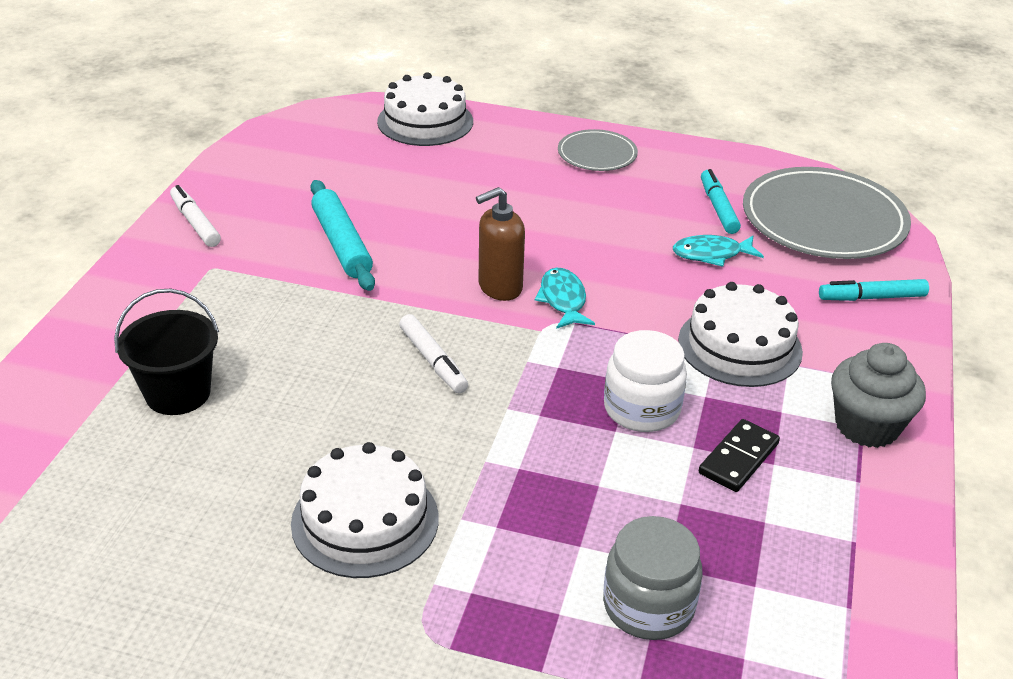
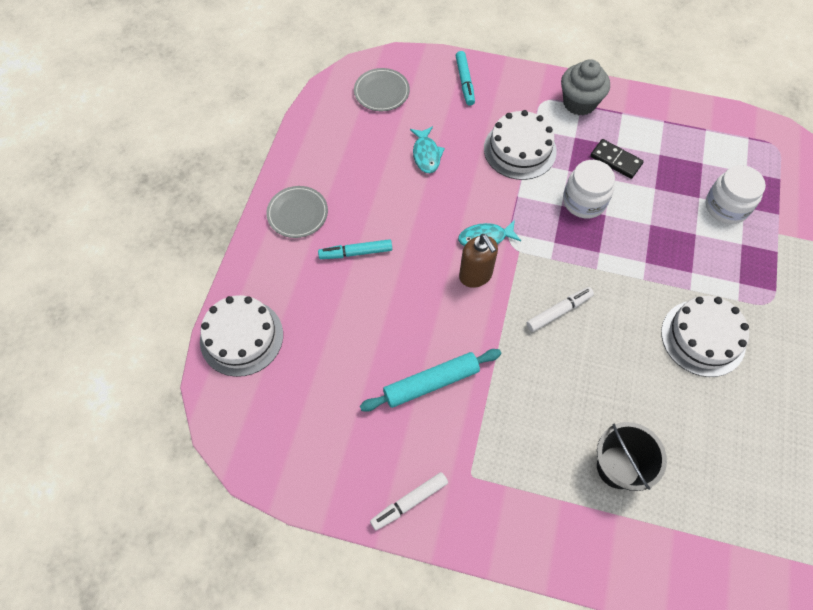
camera: 90 degrees left, 25 degrees up
(648, 606) = (726, 207): grey jar -> white jar
(718, 208) = (370, 146): turquoise marker -> turquoise marker (356, 253)
(823, 219) = (381, 92): grey plate -> grey plate, size x0.52

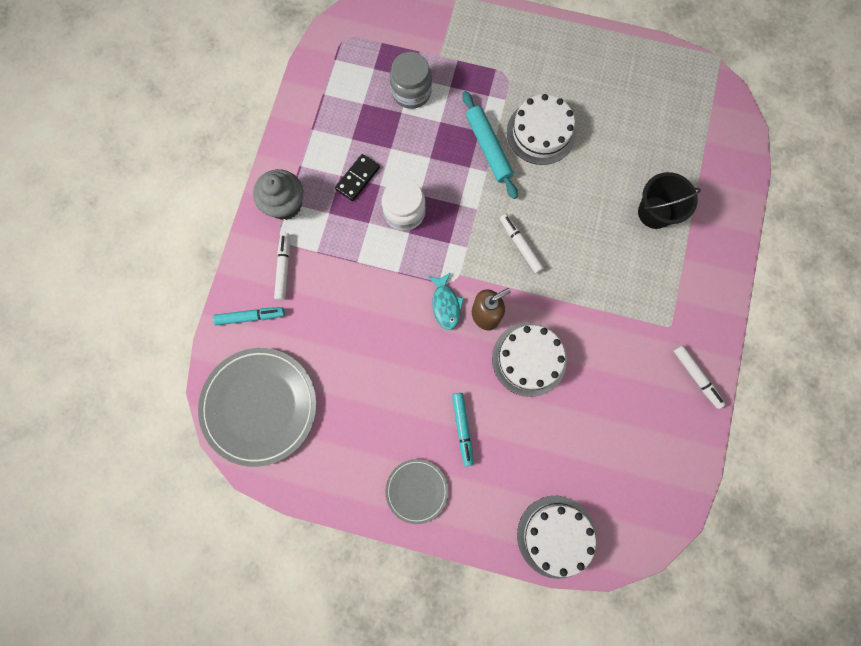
camera: 90 degrees left, 15 degrees up
(381, 92) = (259, 406): grey plate -> grey plate, size x1.91
(426, 154) = (345, 359): turquoise fish -> none
(431, 383) = (592, 358): turquoise rolling pin -> turquoise rolling pin (488, 148)
(514, 104) = (284, 268): none -> white marker
(520, 150) = (342, 266): white cake -> white cake (529, 359)
(726, 207) = (411, 92): white jar -> grey jar

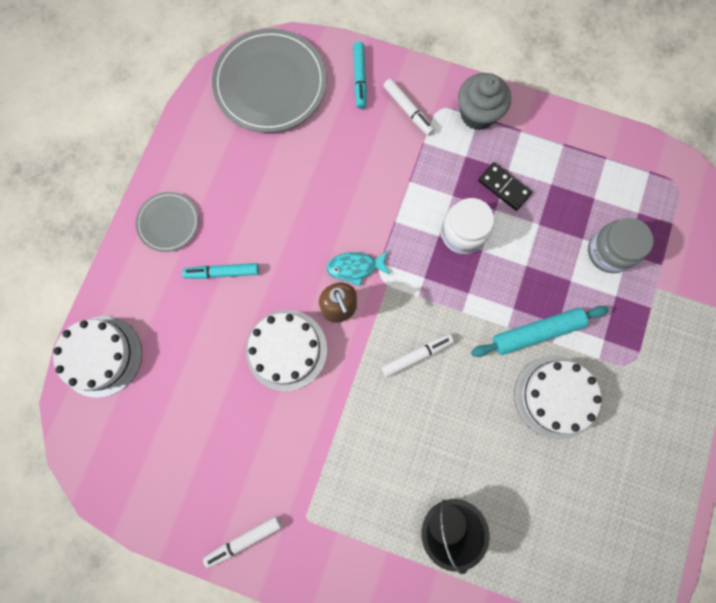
camera: 95 degrees right, 0 degrees up
(284, 268) = (408, 110): white marker -> white marker turned 45 degrees clockwise

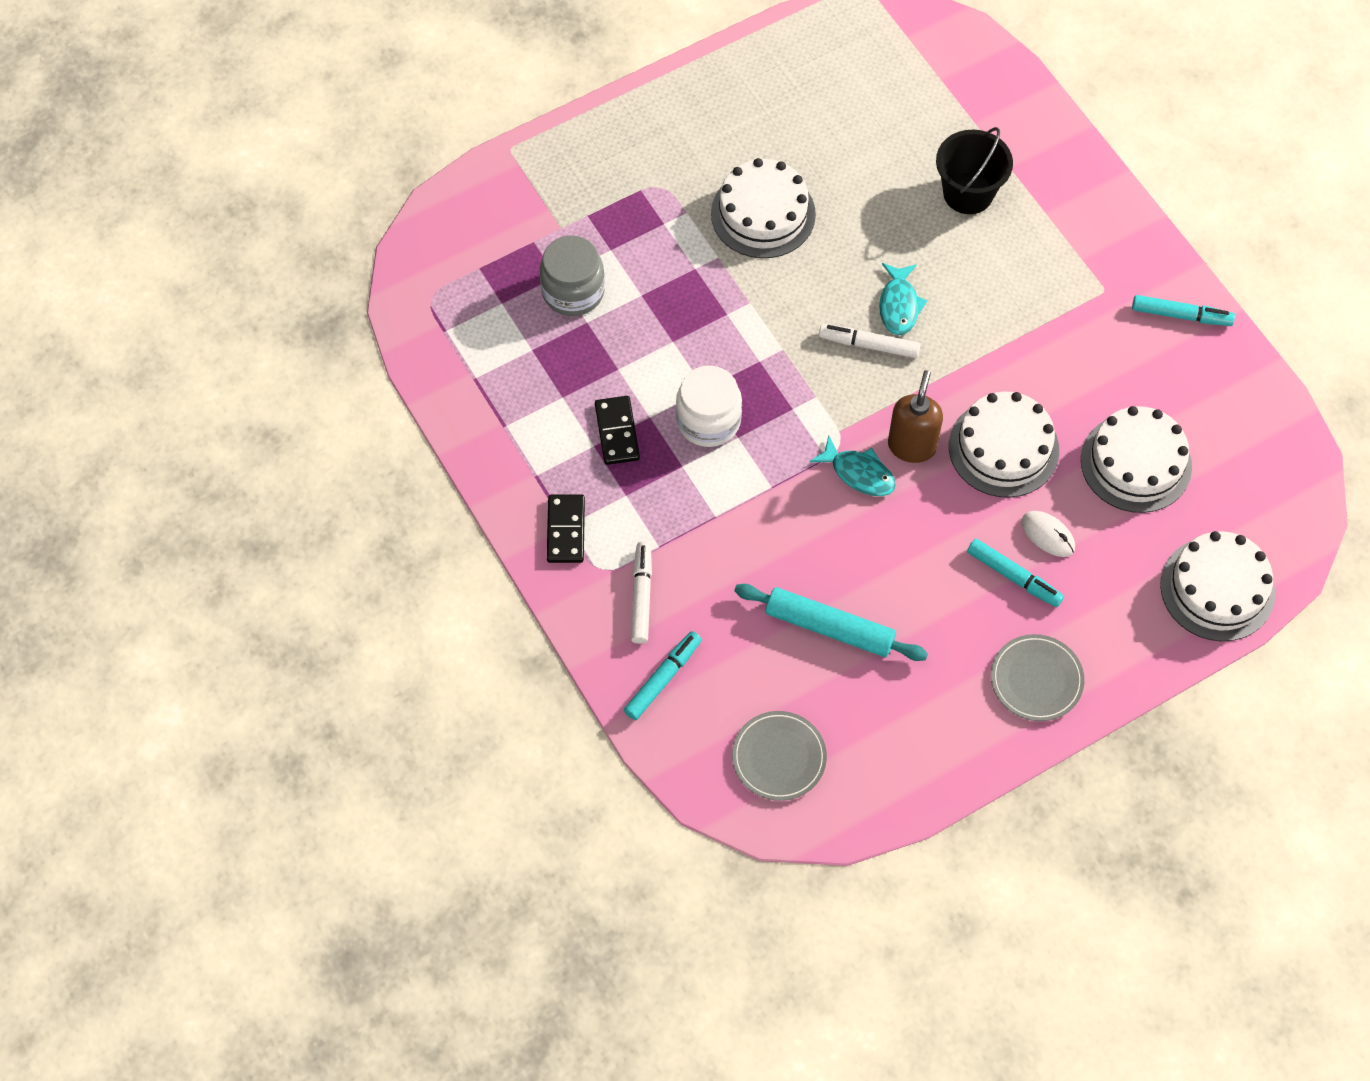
camera: 140 degrees left, 15 degrees down
(202, 403) = (1136, 463): none -> white cake
(221, 313) = (1048, 535): none -> white mouse
(244, 540) = (1181, 315): white marker -> turquoise marker
(270, 84) = (779, 757): grey plate -> grey plate, size x0.52
(421, 398) = (899, 305): none -> turquoise fish
(477, 114) = (565, 530): grey cupcake -> black domino
(536, 332) = (725, 277): turquoise rolling pin -> turquoise rolling pin (829, 628)

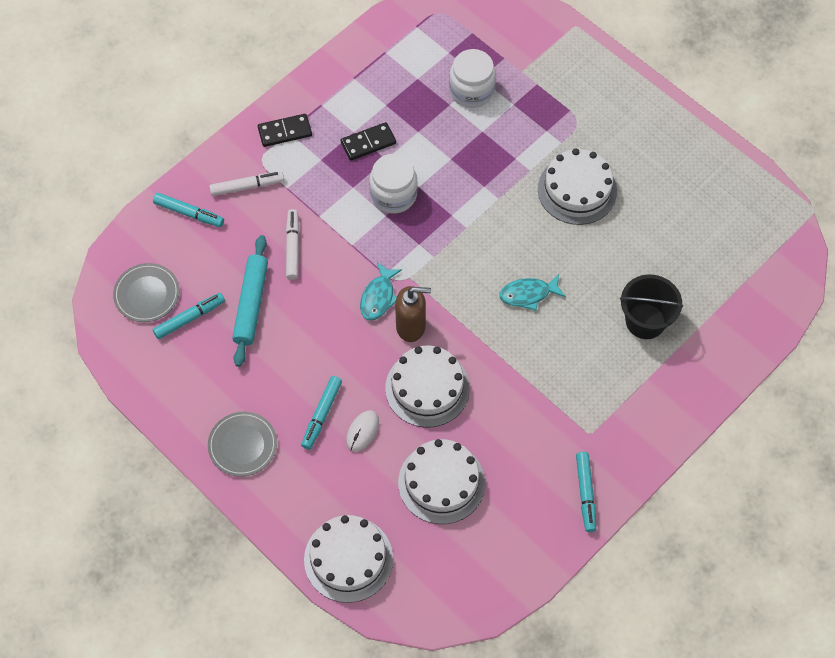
camera: 75 degrees right, 0 degrees up
(573, 291) = (471, 91): grey jar -> white jar
(831, 709) = (189, 318): none -> turquoise marker
(869, 345) = (487, 281): white marker -> white marker (293, 247)

